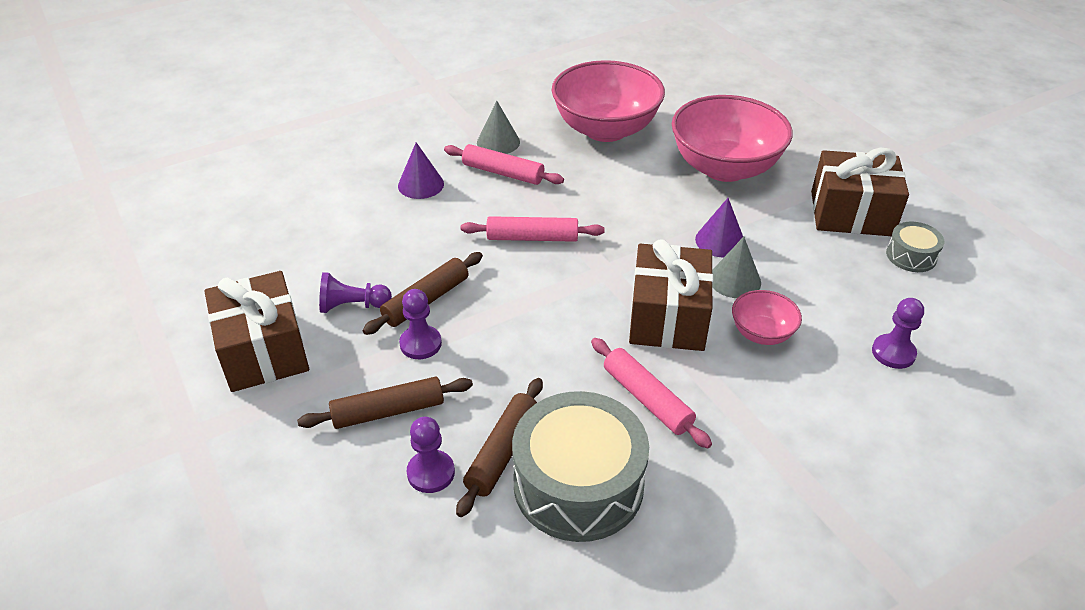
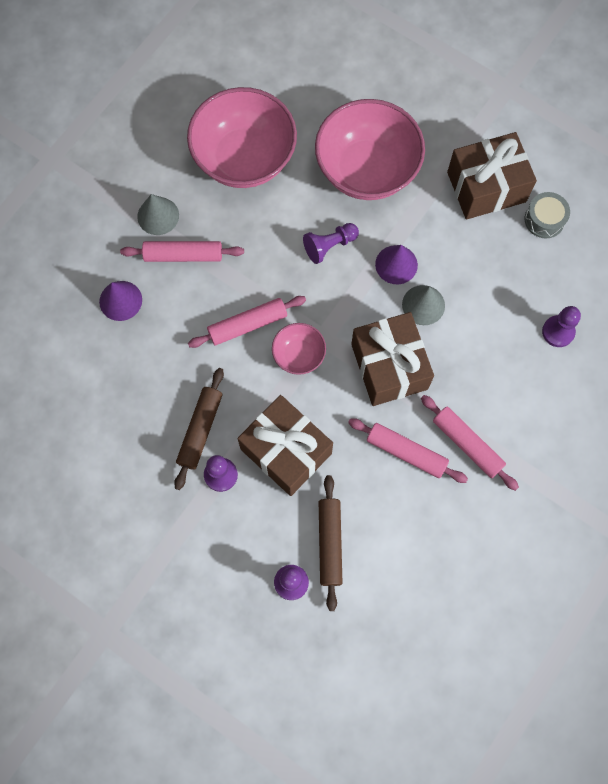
camera: 25 degrees left, 30 degrees up
(263, 351) = (107, 535): brown gift -> brown gift (286, 451)
(352, 306) = (146, 461): purple pawn -> purple pawn (329, 246)
(388, 411) = (233, 546): brown rolling pin -> none
(578, 484) = (392, 545): grey drum -> none
(729, 418) = (467, 444): none -> pink rolling pin
(761, 333) = (462, 353): pink bowl -> pink bowl (299, 355)

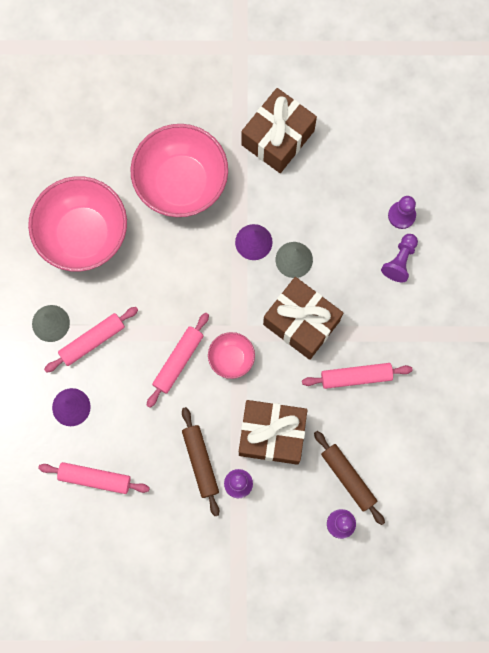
camera: 35 degrees left, 5 degrees up
(329, 246) = (195, 260): purple pawn -> purple pawn (400, 261)
(467, 444) = (394, 341): pink rolling pin -> pink rolling pin (95, 478)
(544, 220) = (336, 135): grey drum -> none

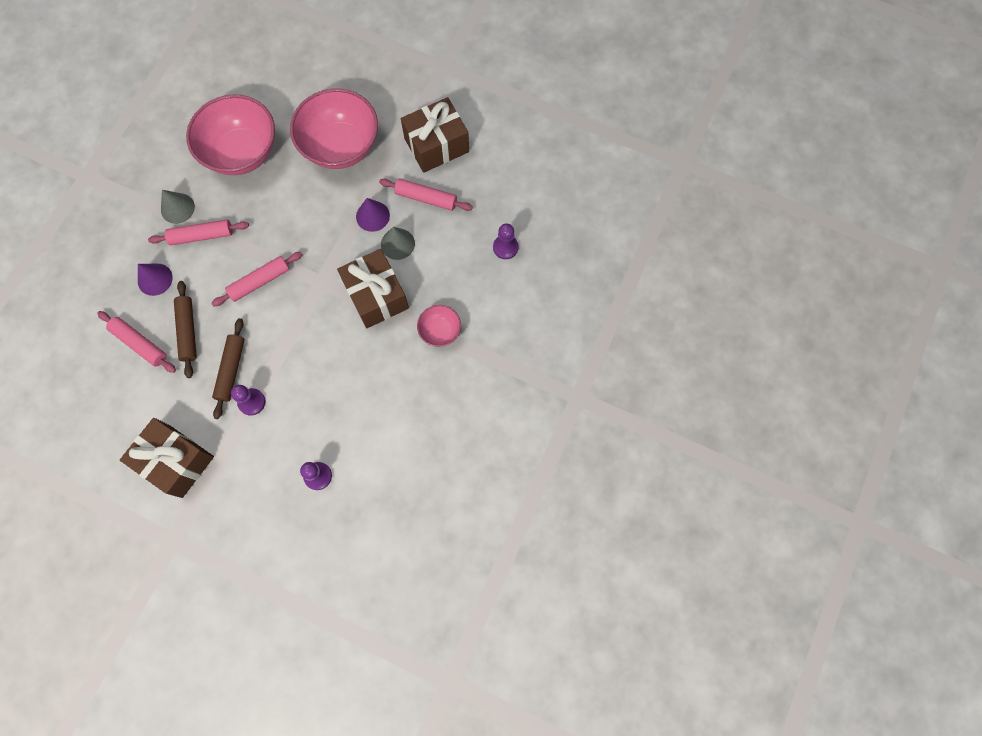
camera: 25 degrees right, 5 degrees down
(231, 358) = (303, 298): pink bowl -> pink bowl (440, 331)
(272, 434) = (302, 375): brown gift -> brown gift (176, 461)
(348, 478) = (345, 440): brown rolling pin -> brown rolling pin (188, 331)
(356, 376) = (397, 359): pink rolling pin -> pink rolling pin (426, 198)
(400, 261) = (485, 283): purple pawn -> none

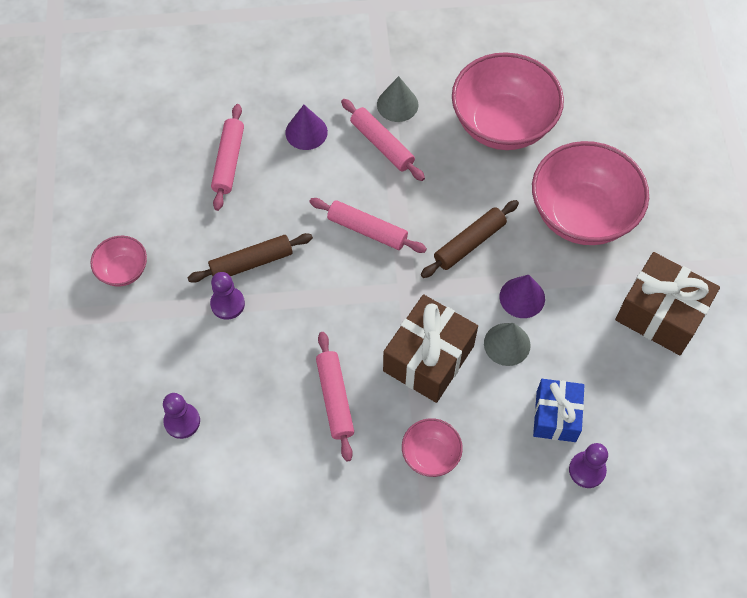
camera: 60 degrees right, 10 degrees down
(176, 461) = (123, 270): brown gift -> pink bowl
(188, 331) = (269, 196): brown rolling pin -> brown rolling pin (469, 243)
(426, 198) = (585, 342): pink rolling pin -> pink rolling pin (335, 398)
(462, 244) = (556, 416): none -> blue gift

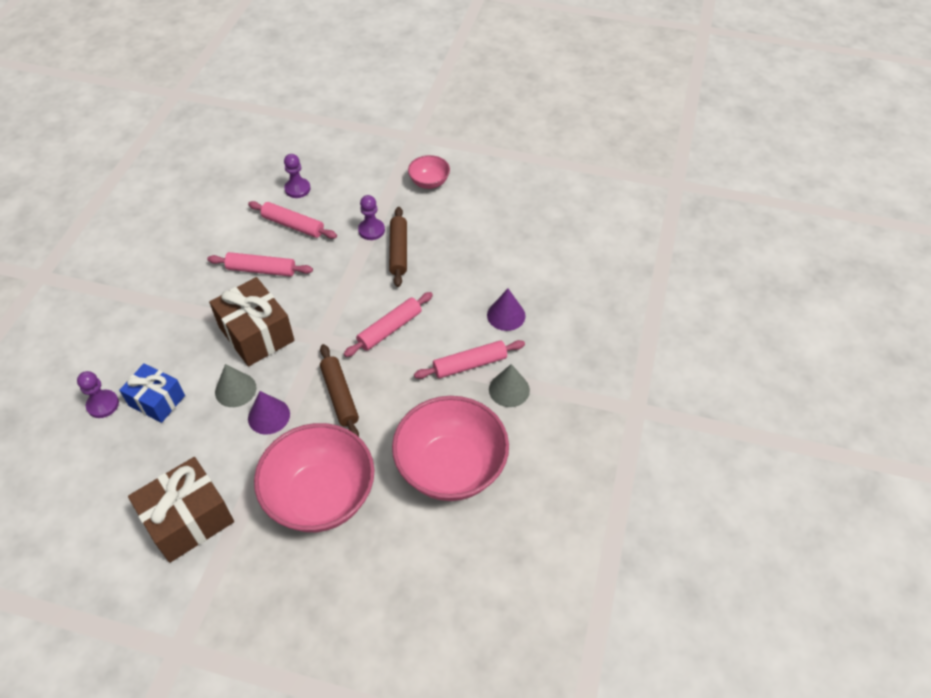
camera: 110 degrees right, 10 degrees down
(229, 161) = (498, 259): pink rolling pin -> pink rolling pin (293, 225)
(430, 455) = (184, 311): pink bowl -> none

